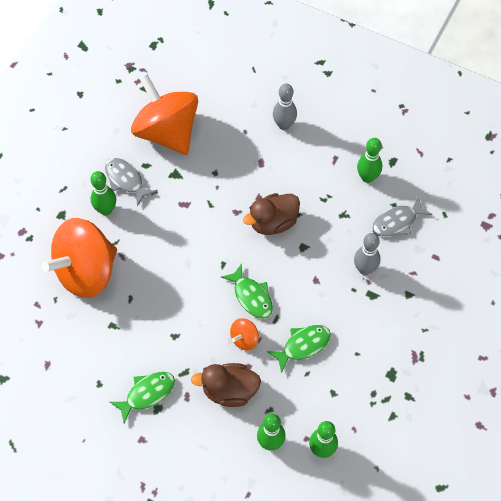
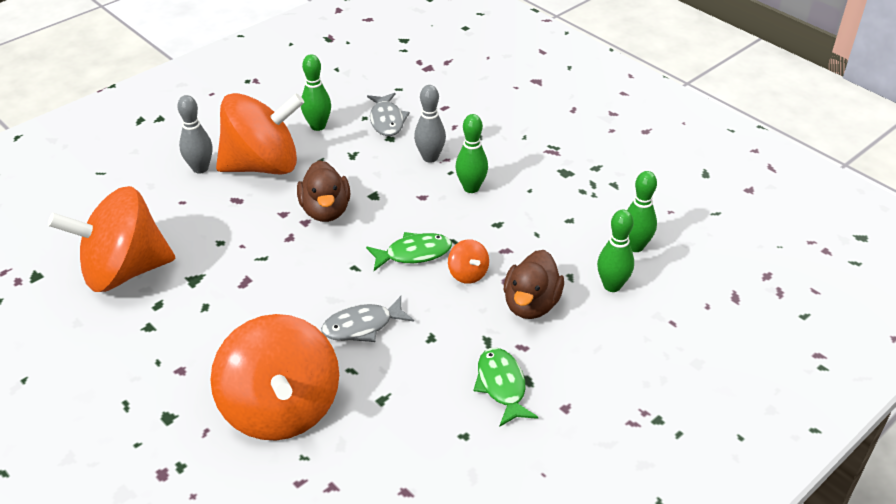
camera: 70 degrees left, 20 degrees down
(106, 210) = (196, 363): green bowling pin -> green bowling pin (471, 188)
(125, 180) = (165, 331): grey fish -> grey fish (362, 326)
(303, 345) = (500, 228): green fish -> none
(304, 162) = (263, 166): none -> orange spinning top

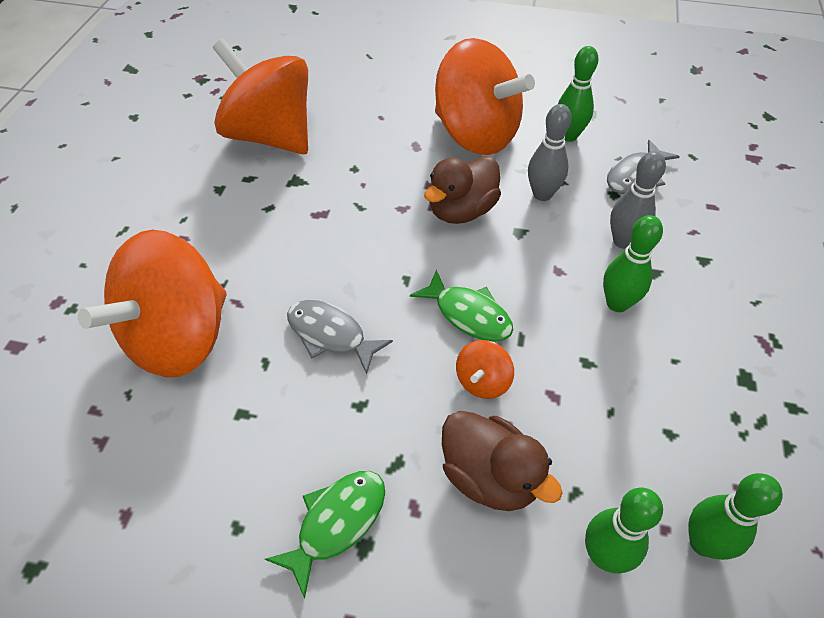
camera: 55 degrees right, 10 degrees up
(200, 168) = (431, 102): grey bowling pin -> grey bowling pin (542, 194)
(531, 304) = (490, 476): brown duck -> brown duck turned 120 degrees counterclockwise

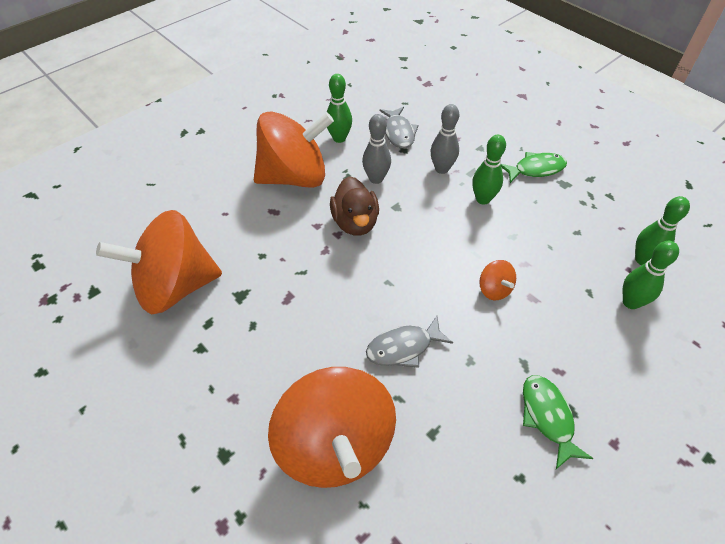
camera: 55 degrees left, 0 degrees up
(469, 314) = (441, 267): green fish -> green fish (536, 169)
(490, 476) = (559, 323): brown duck -> none

